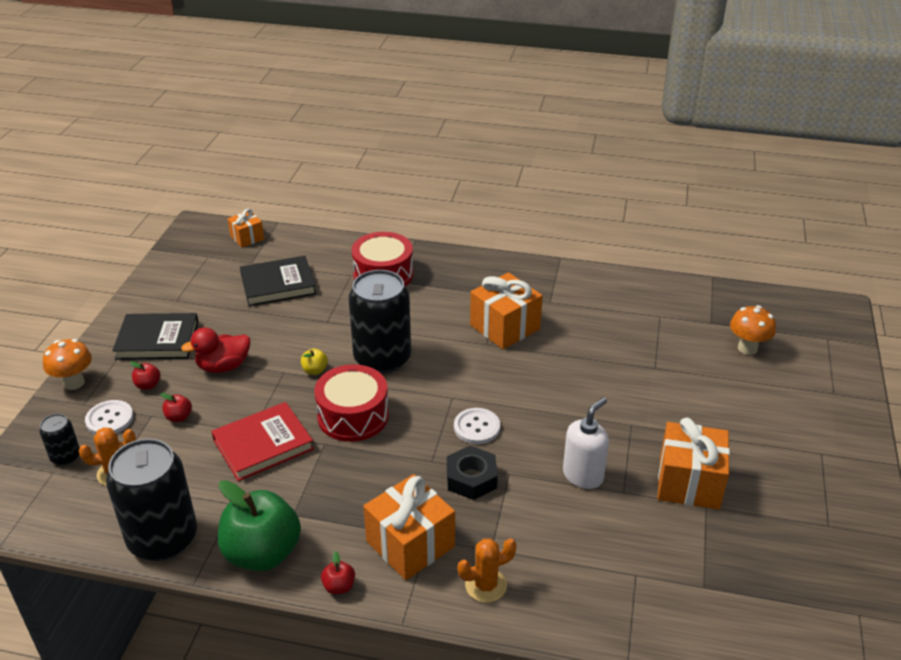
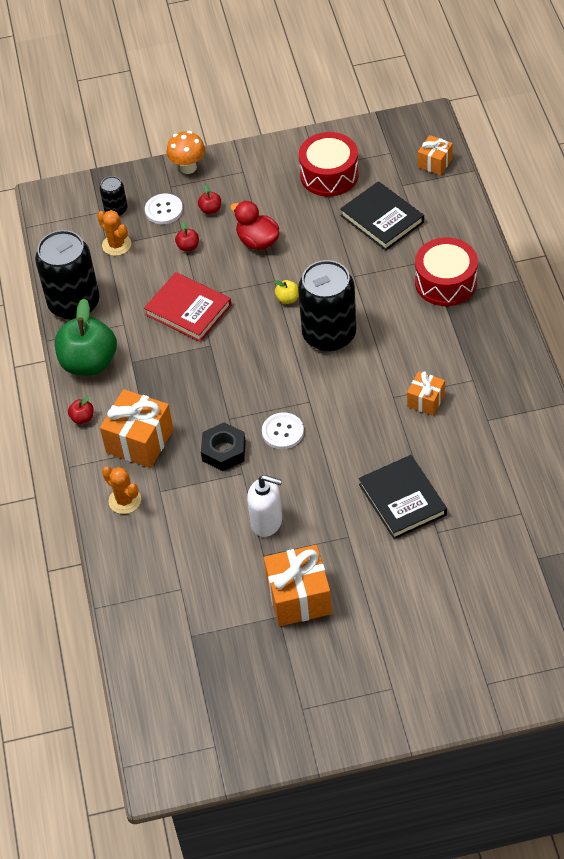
camera: 70 degrees right, 15 degrees up
(157, 340) = (263, 185): black book -> black book (402, 499)
(353, 416) = (249, 348): red drum -> red drum (329, 175)
(505, 327) = (425, 401): orange gift -> orange gift, size x0.57
(747, 348) = (514, 598): orange mushroom -> none

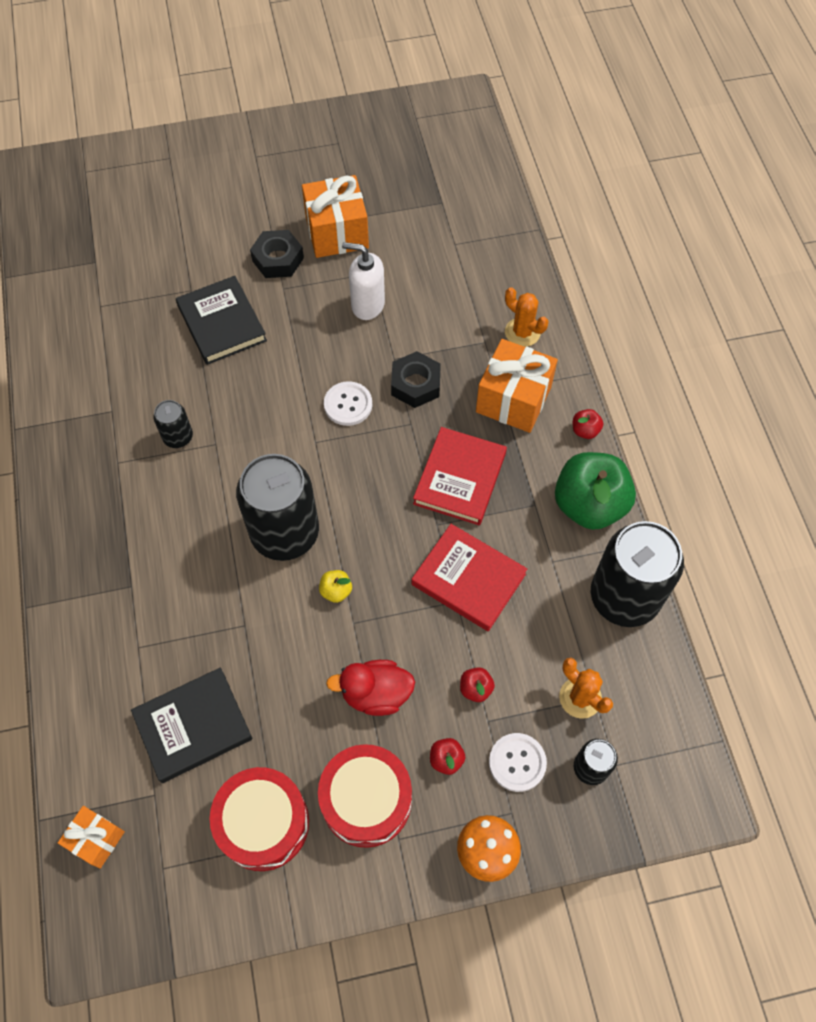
camera: 175 degrees right, 10 degrees up
(190, 378) = (460, 478): none -> red book
(257, 241) = (376, 694): red duck -> red duck turned 135 degrees clockwise
(356, 566) = (278, 259): none -> black nut
(382, 219) = (193, 726): black book -> black book turned 75 degrees counterclockwise
(425, 401) = (178, 437): orange gift -> black can
(445, 282) = (122, 608): red drum -> red drum (366, 800)

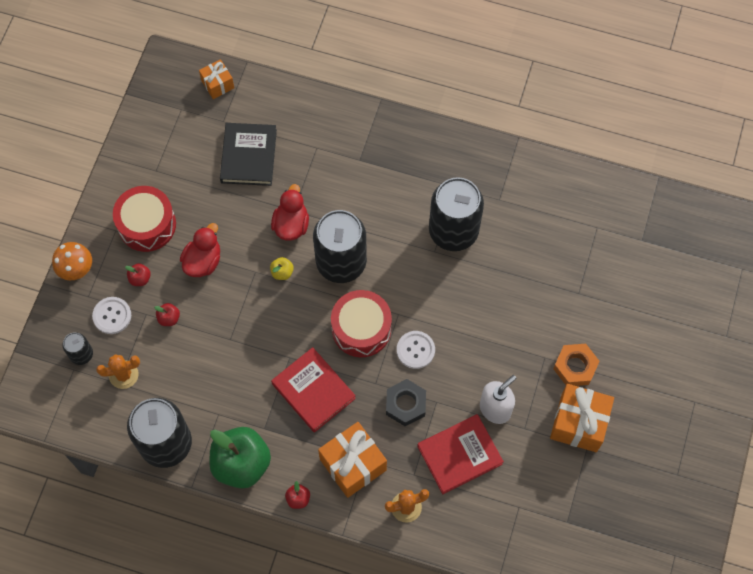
camera: 120 degrees right, 5 degrees up
(178, 437) = (453, 231): black can -> black can, size x2.15
(222, 323) = (535, 300): black book -> none
(263, 823) = (171, 167): red drum -> red drum (361, 329)
(266, 616) = (291, 224): none -> red duck
(278, 259) = (575, 367): black nut -> orange nut
(468, 579) = (239, 354): red book -> red book (459, 455)

